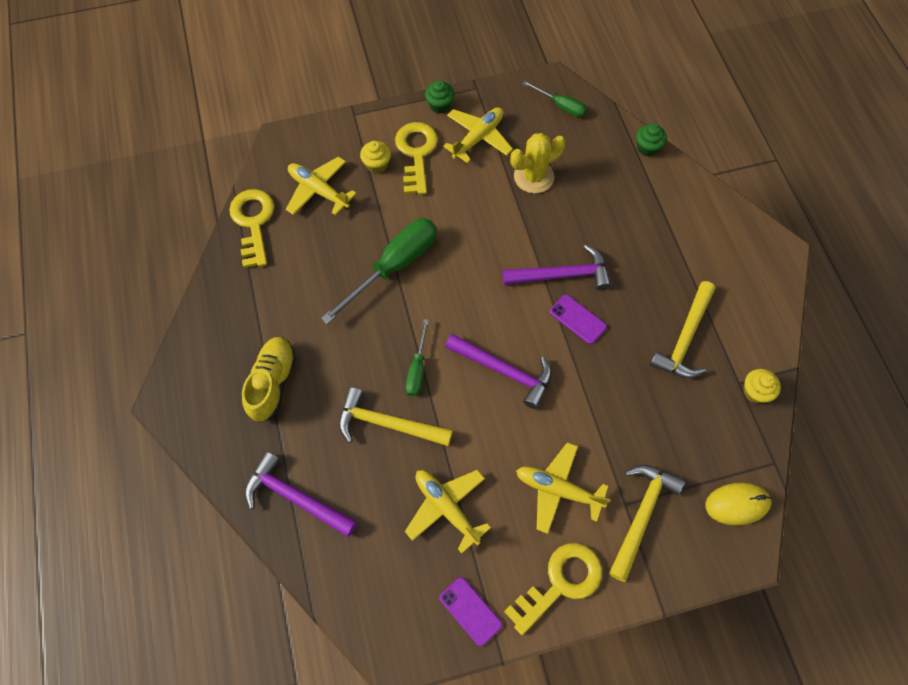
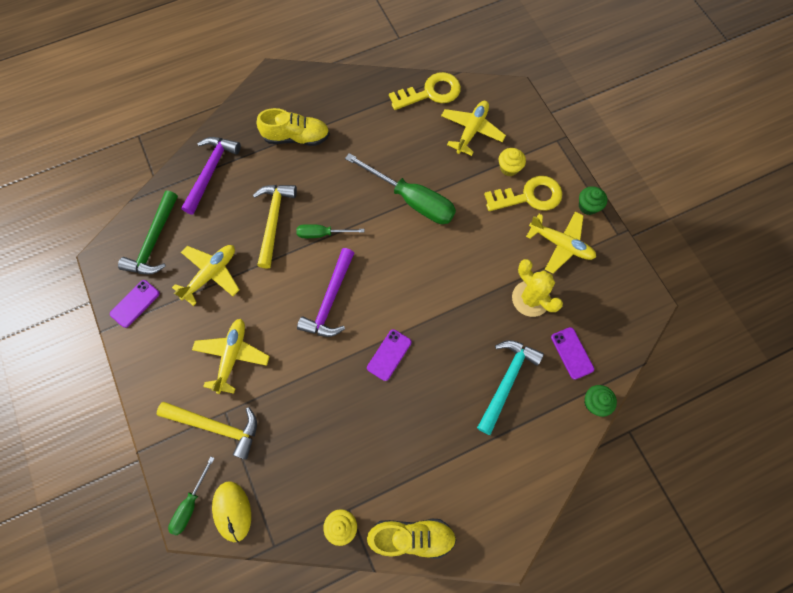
camera: 80 degrees right, 5 degrees up
(384, 581) = (154, 241): none -> green hammer
(560, 106) = (621, 313): green screwdriver -> green screwdriver (190, 504)
(560, 582) = (158, 367): yellow key -> none
(562, 275) = (431, 336): purple hammer -> none
(596, 155) = (572, 353): none -> purple phone
(619, 215) = (507, 381): none -> turquoise hammer
(684, 338) = (386, 454): yellow hammer -> none
(767, 327) = (412, 536): none -> yellow shoe

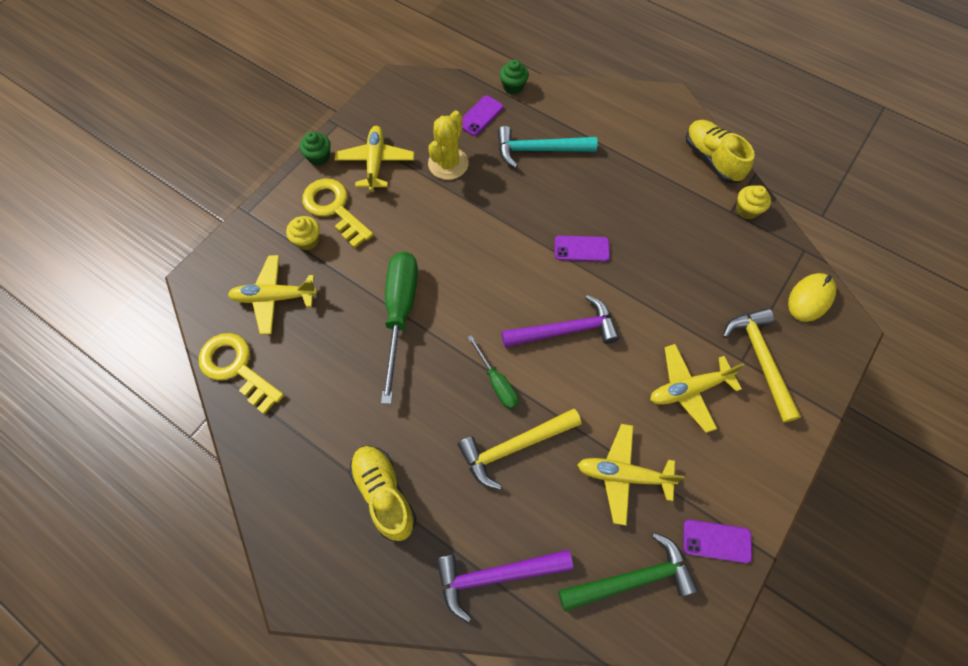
camera: 120 degrees left, 5 degrees down
(190, 504) = (836, 337): green screwdriver -> none

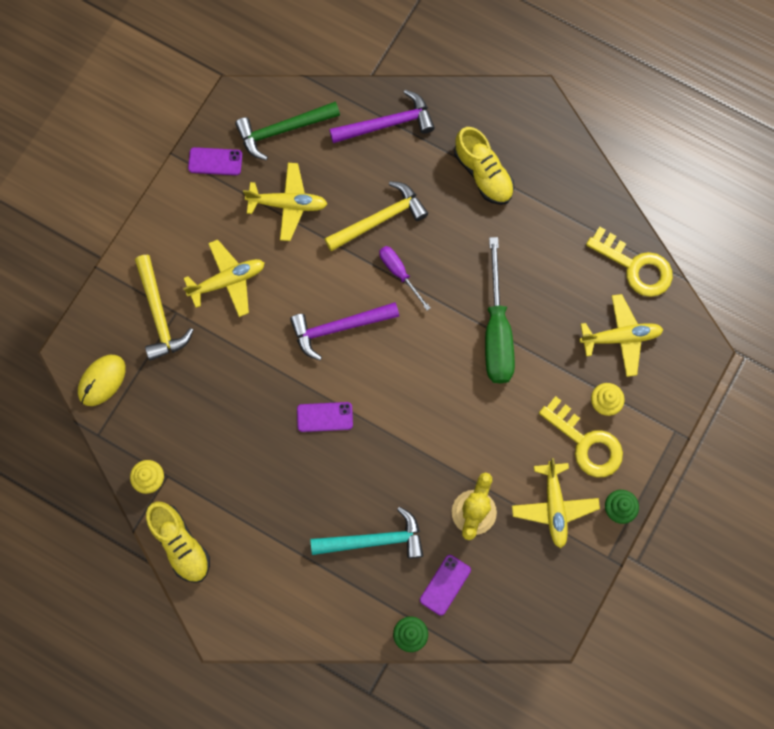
camera: 175 degrees right, 10 degrees up
(497, 382) = (399, 273): green screwdriver -> purple screwdriver

